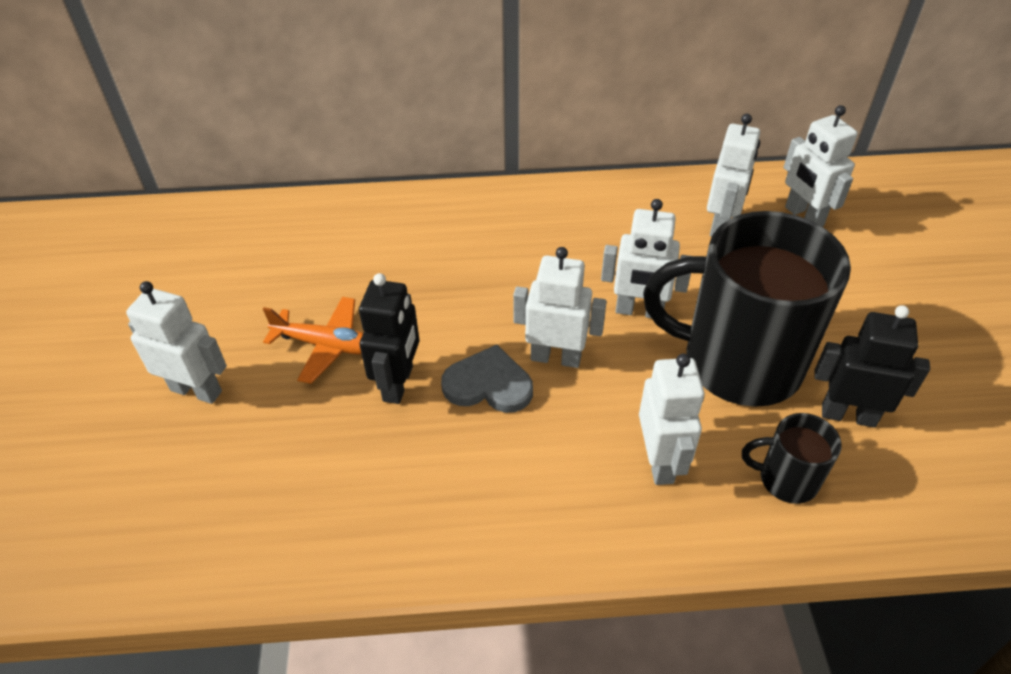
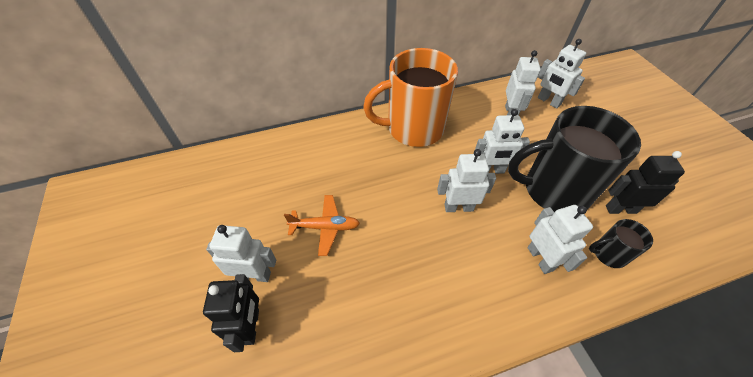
camera: 15 degrees left, 5 degrees up
(398, 383) = (377, 243): black robot -> black robot (251, 326)
(488, 384) = (428, 232): grey heart -> none
(534, 223) = (413, 129): none -> orange mug

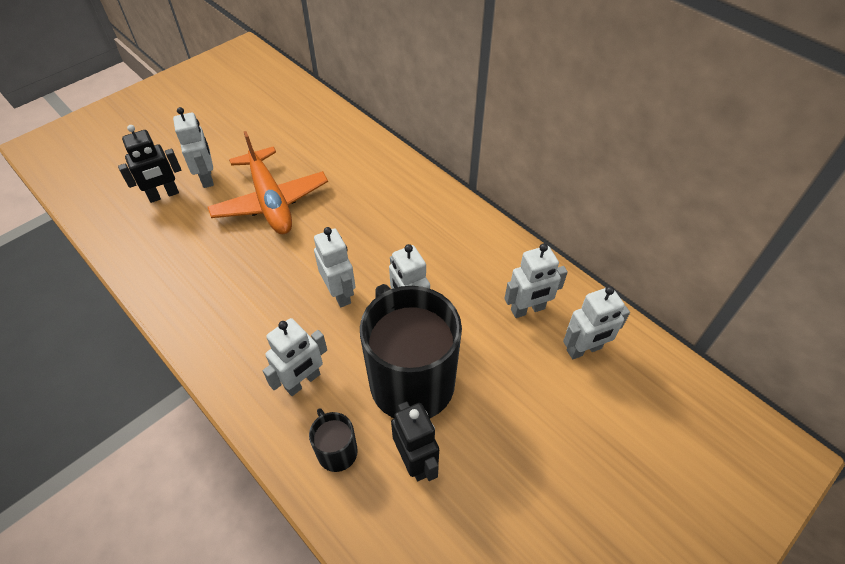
camera: 65 degrees right, 0 degrees up
(325, 227) = (270, 201): orange plane -> orange plane, size x1.73
(413, 129) = (436, 222): orange mug -> none
(548, 101) = (584, 349): white robot -> white robot turned 135 degrees counterclockwise

